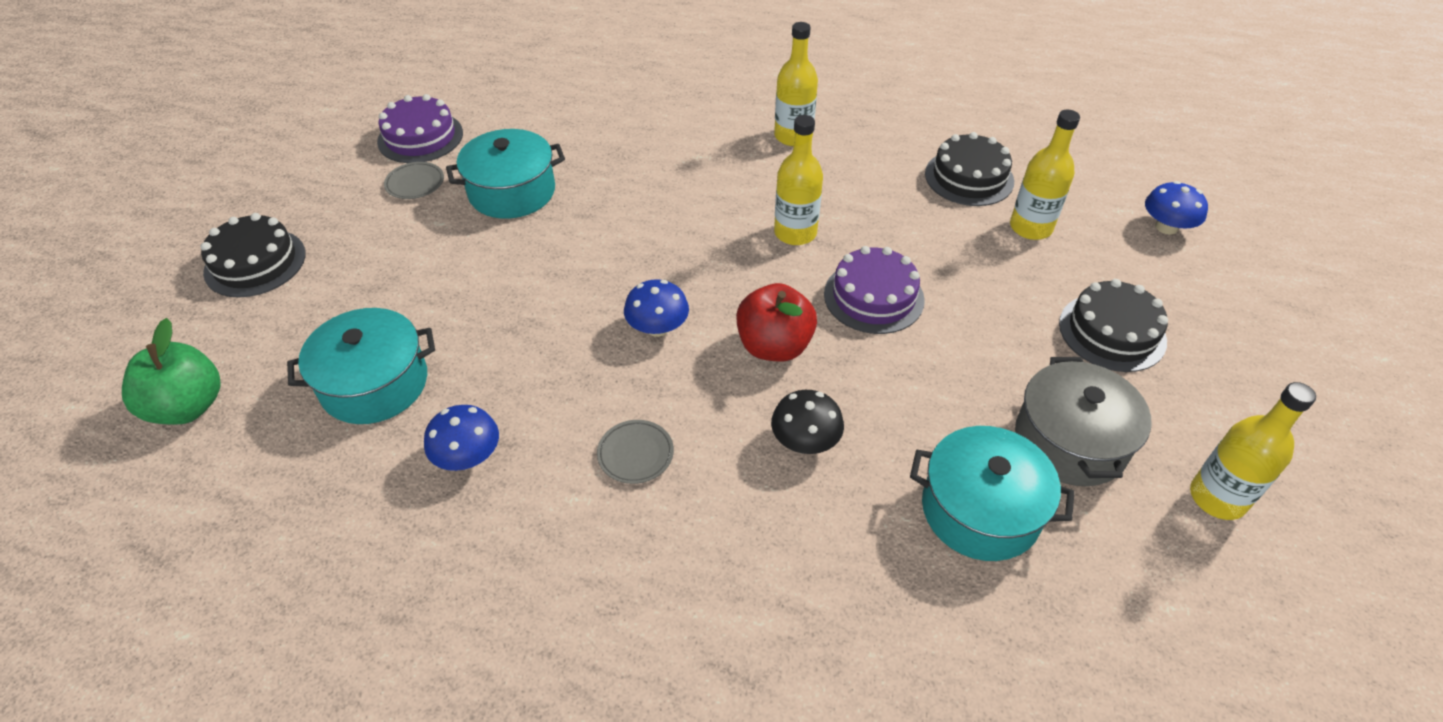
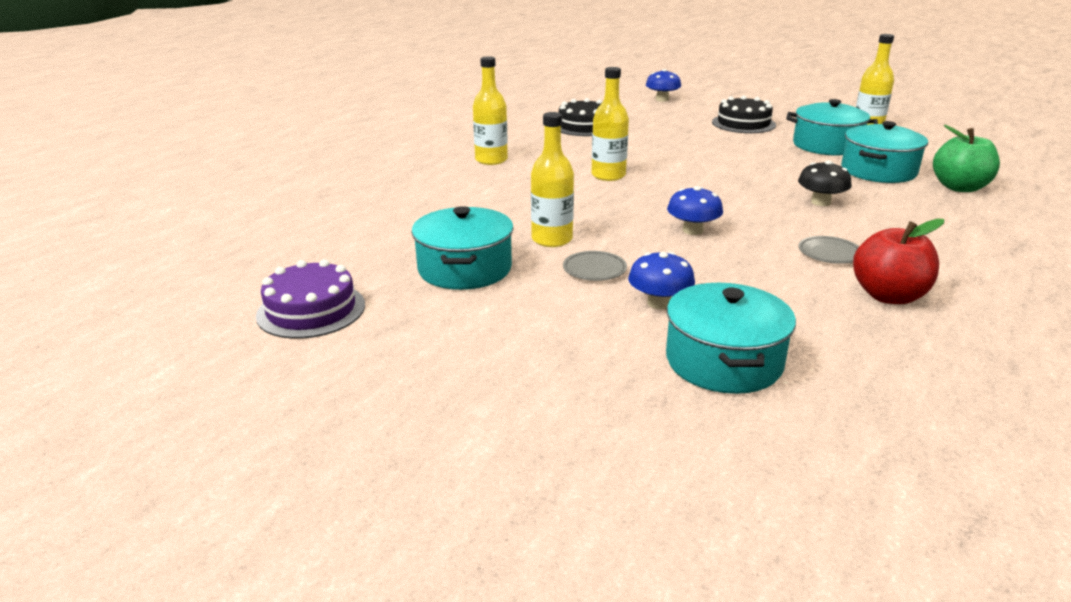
camera: 70 degrees left, 20 degrees down
(188, 407) = (730, 498): green apple -> green apple (959, 187)
(255, 263) = (468, 440): black cake -> none
(415, 183) = (400, 319): grey plate -> grey plate (594, 270)
(468, 456) = (828, 319): blue mushroom -> blue mushroom (659, 303)
(774, 346) = (727, 198): red apple -> red apple (888, 296)
(873, 297) = (689, 165): purple cake -> none
(1030, 227) = (644, 122): yellow bottle -> yellow bottle (552, 239)
(1070, 441) = (826, 145): grey pot -> turquoise pot

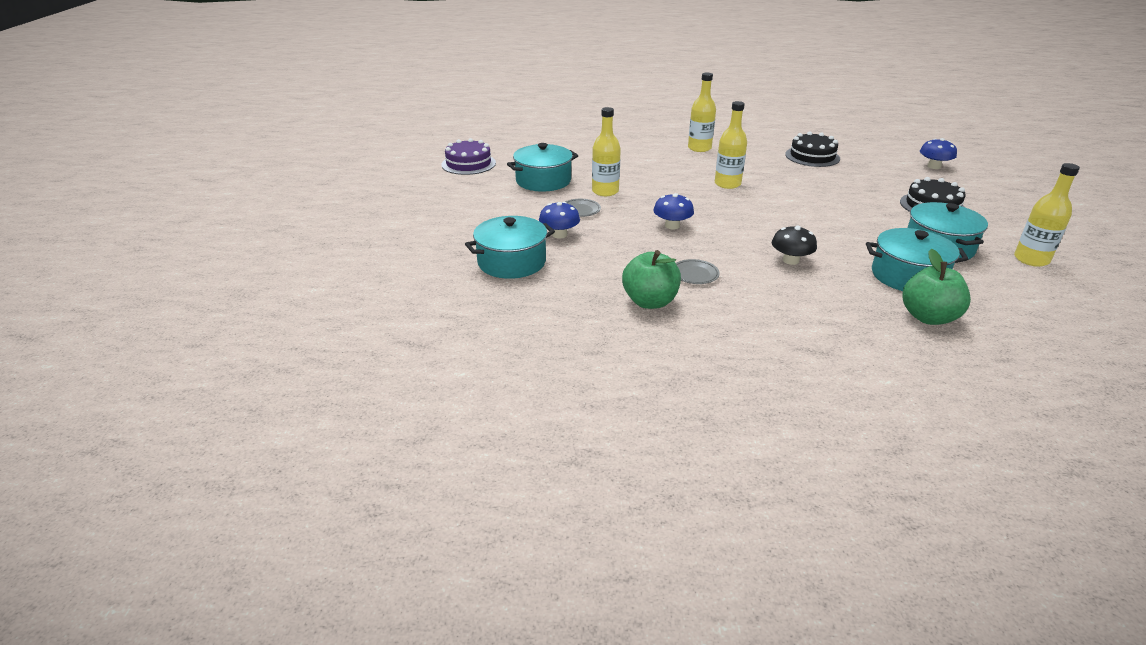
camera: 60 degrees right, 5 degrees up
(888, 296) = (650, 302): red apple -> green apple

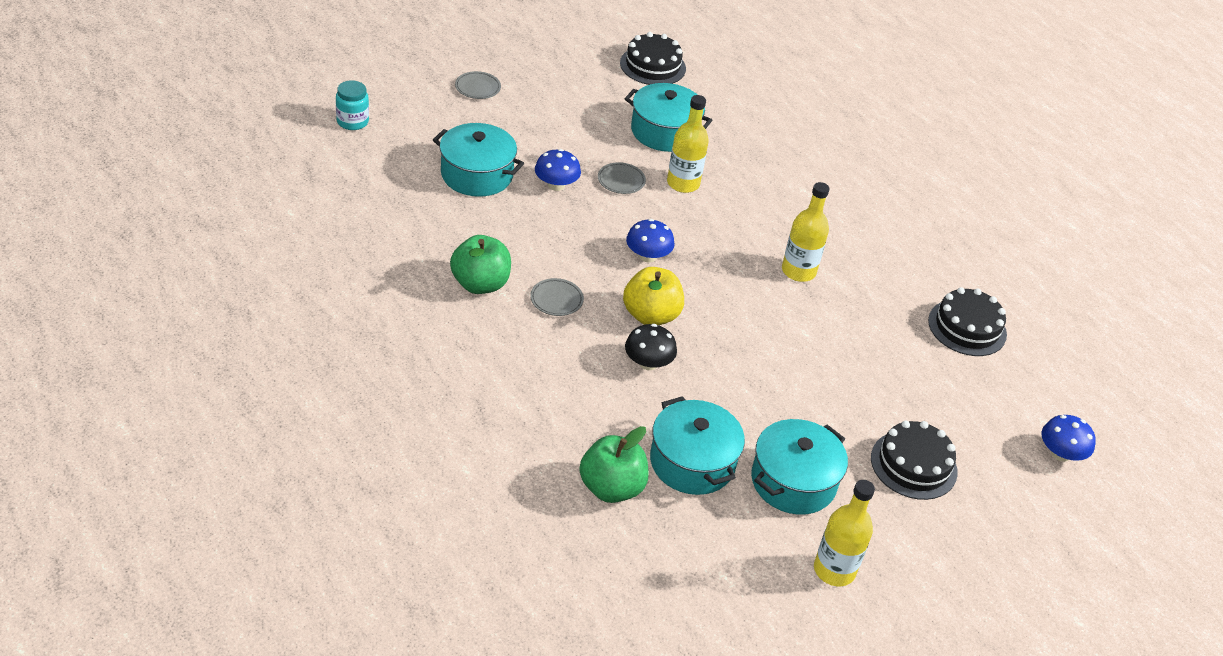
camera: 50 degrees right, 10 degrees up
(372, 298) = (352, 122): none -> turquoise jar
(406, 230) = (477, 88): none -> grey plate
(468, 164) = (652, 66): purple cake -> black cake
(699, 148) = (884, 221): yellow bottle -> none
(738, 244) = (650, 315): none -> yellow apple

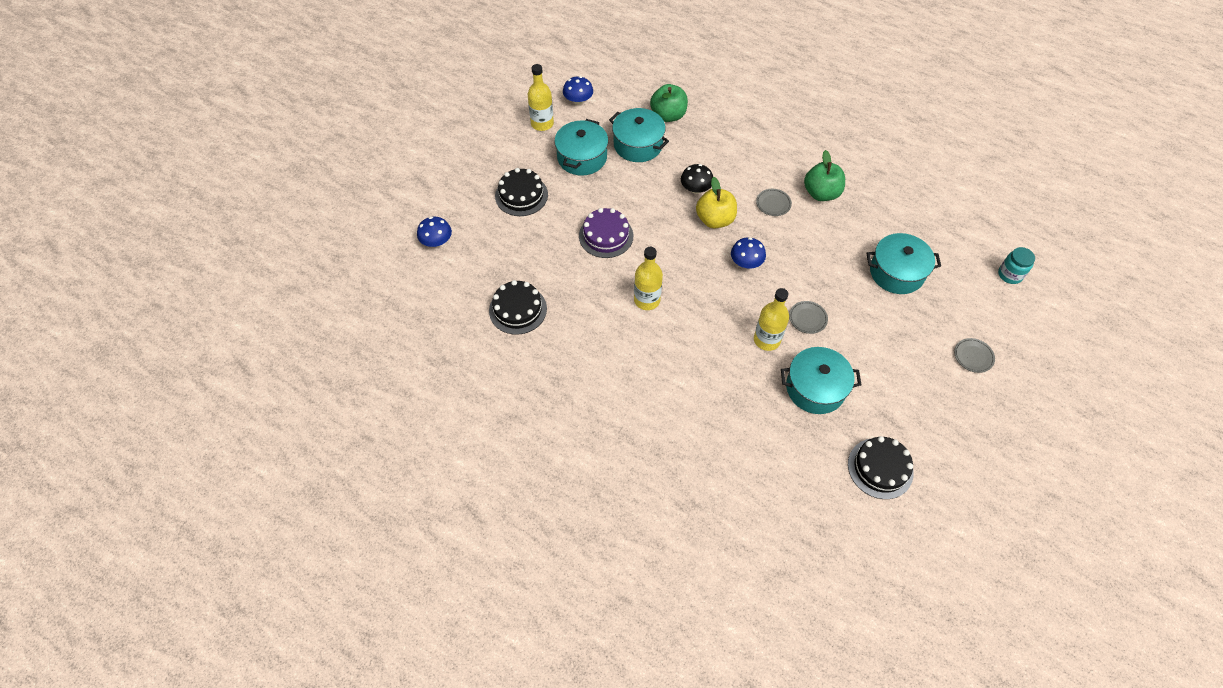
camera: 160 degrees right, 15 degrees up
(556, 185) = (843, 291): blue mushroom -> blue mushroom (578, 100)
(812, 359) = (606, 236): none -> purple cake

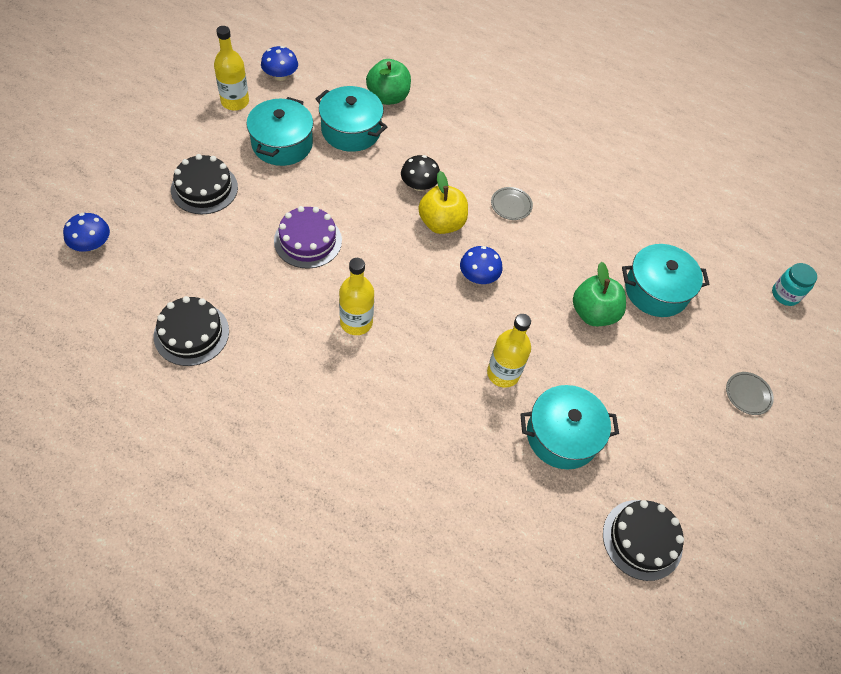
camera: 10 degrees left, 0 degrees up
(807, 318) = (552, 347): grey plate -> none
(821, 193) = (567, 194): green apple -> green apple (593, 313)

